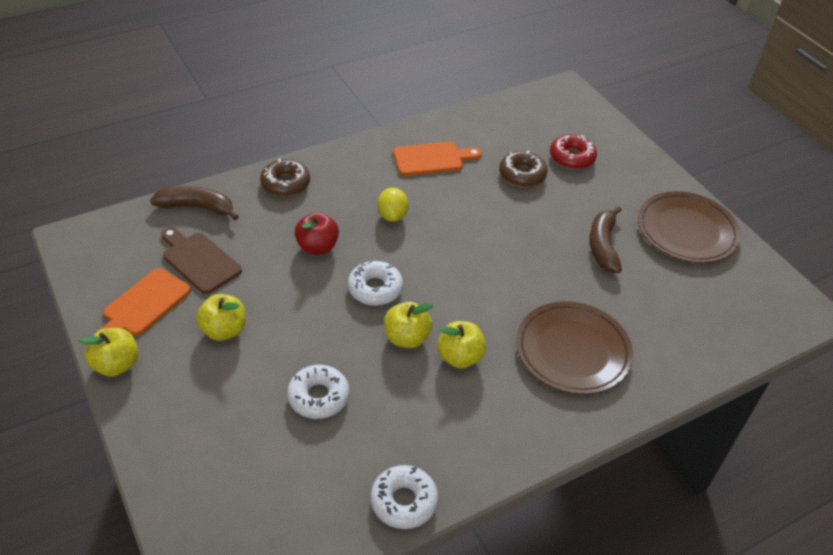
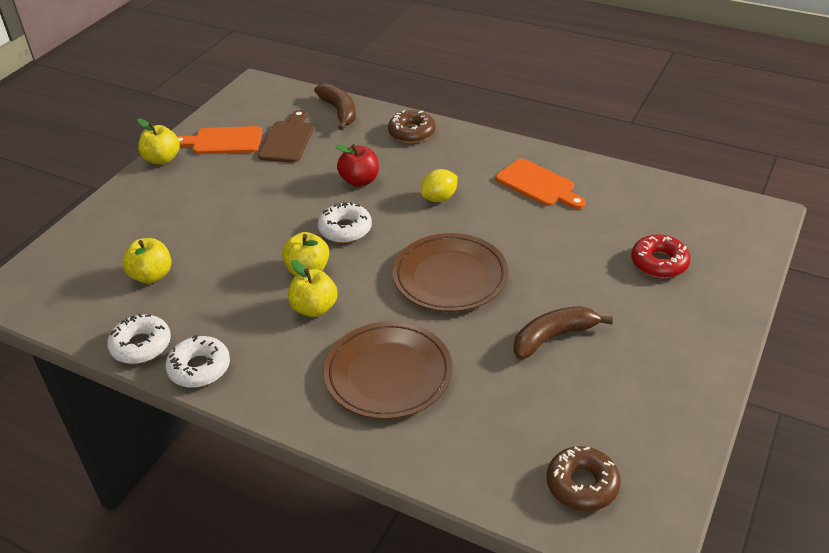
camera: 60 degrees right, 5 degrees down
(224, 330) = (232, 183): yellow apple -> yellow apple (152, 275)
(318, 397) = (207, 256): white donut -> white donut (199, 368)
(522, 174) = (588, 243): brown donut -> brown donut (582, 484)
(686, 231) = (654, 390): brown plate -> brown plate (450, 277)

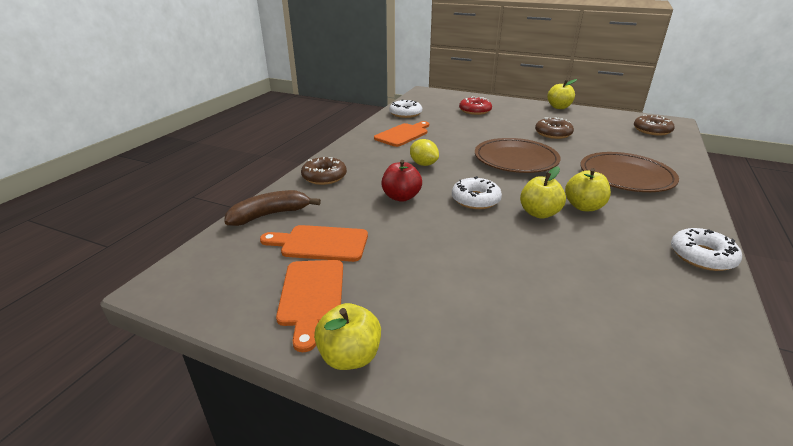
camera: 95 degrees left, 10 degrees down
(141, 345) = (712, 300): white donut -> white donut (405, 114)
(152, 275) = (606, 314): yellow apple -> yellow apple (559, 107)
(287, 140) = (320, 243): brown cutting board -> orange cutting board
(553, 337) = (553, 133): brown banana -> brown donut

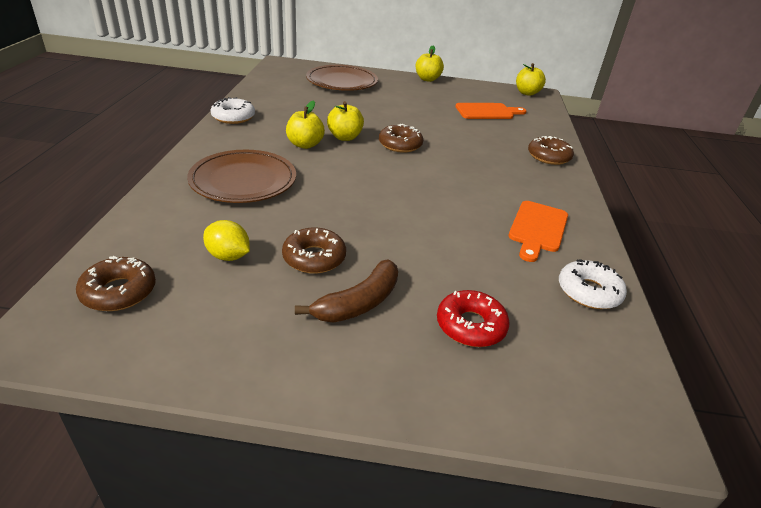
camera: 160 degrees right, 5 degrees up
(270, 215) = (543, 125): brown banana -> brown banana (359, 303)
(311, 296) = (464, 93): orange cutting board -> none
(401, 197) = (463, 143): red apple -> none
(423, 164) = (471, 179): yellow lemon -> yellow lemon (228, 256)
(475, 200) = (400, 145): white donut -> brown donut
(515, 159) = (370, 195): brown plate -> brown plate (342, 82)
(559, 107) = (279, 380): yellow apple -> yellow apple (527, 93)

